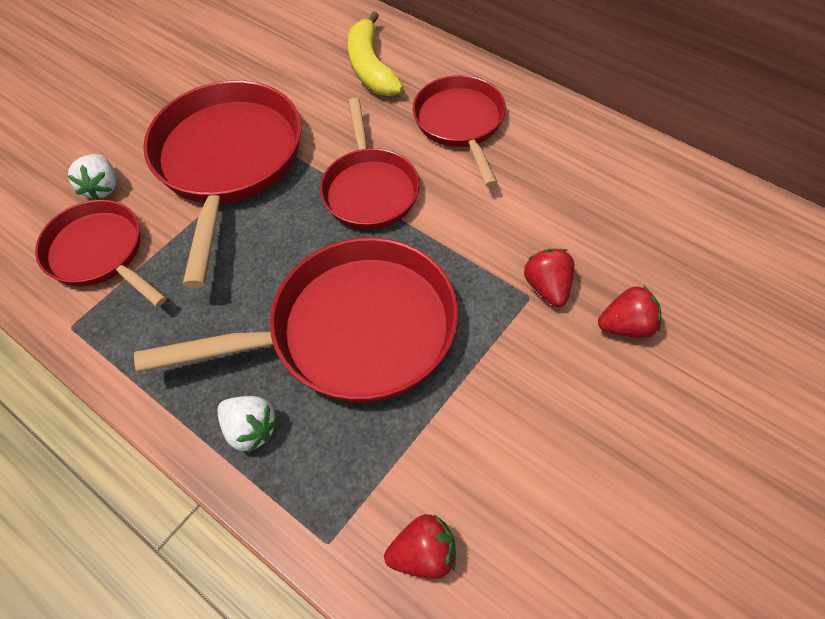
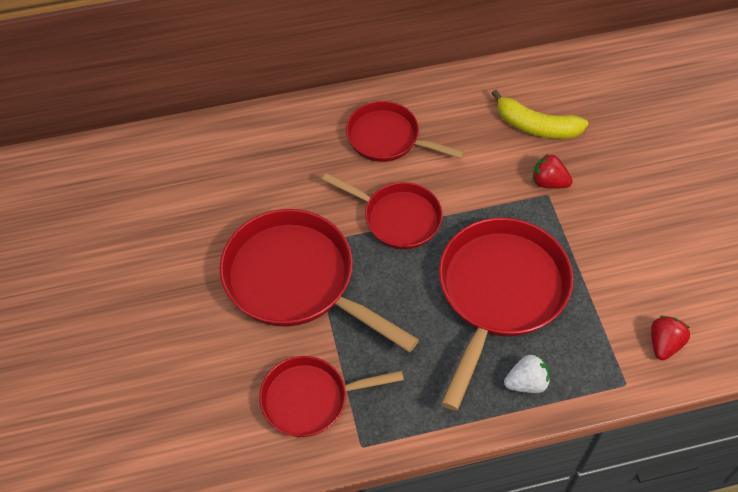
camera: 55 degrees left, 0 degrees up
(102, 187) = (246, 368): white strawberry -> none
(371, 67) = (288, 150): yellow banana -> yellow banana (536, 126)
(627, 326) = (602, 167): red strawberry -> none

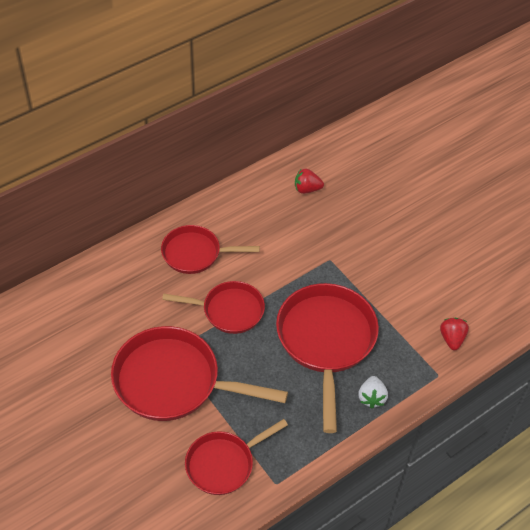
camera: 25 degrees left, 5 degrees down
(526, 383) = (371, 398): white strawberry -> white strawberry turned 135 degrees clockwise
(536, 126) = (300, 212): yellow banana -> none
(549, 182) = (327, 250): red strawberry -> red strawberry (307, 189)

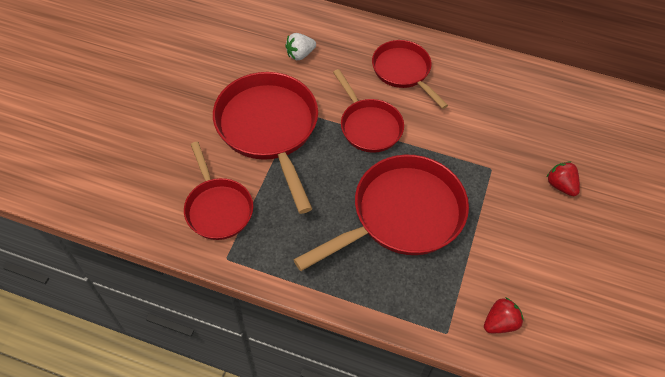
camera: 55 degrees right, 5 degrees up
(223, 464) = (218, 208): red pan -> red pan turned 135 degrees counterclockwise
(307, 189) = (549, 108): red strawberry -> red strawberry (560, 185)
(371, 398) = (372, 286): white strawberry -> white strawberry (300, 54)

